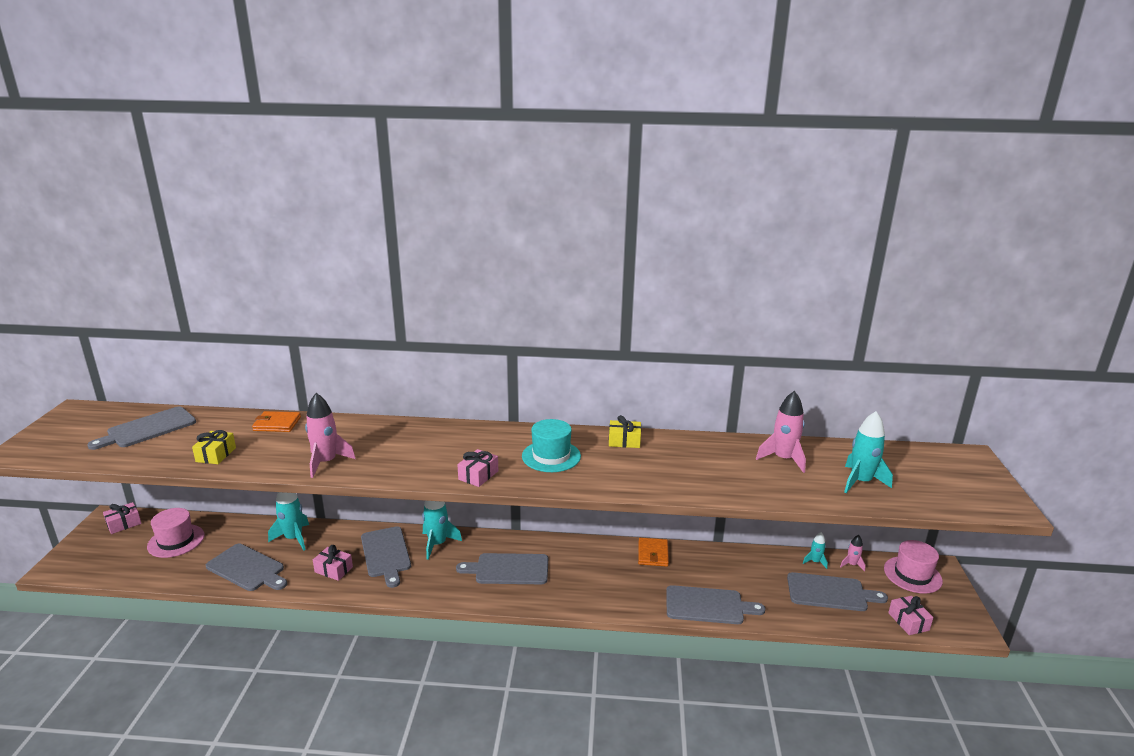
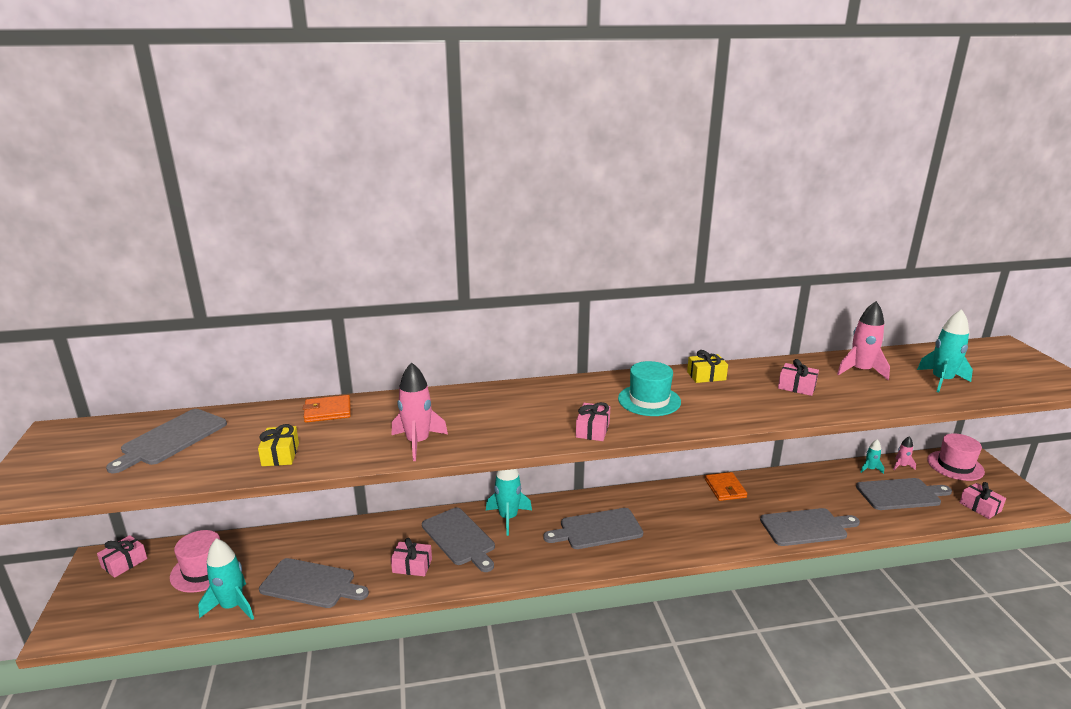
camera: 15 degrees left, 0 degrees up
(293, 538) = (345, 541): turquoise rocket -> turquoise rocket (232, 606)
(703, 465) = (796, 387): none -> pink gift

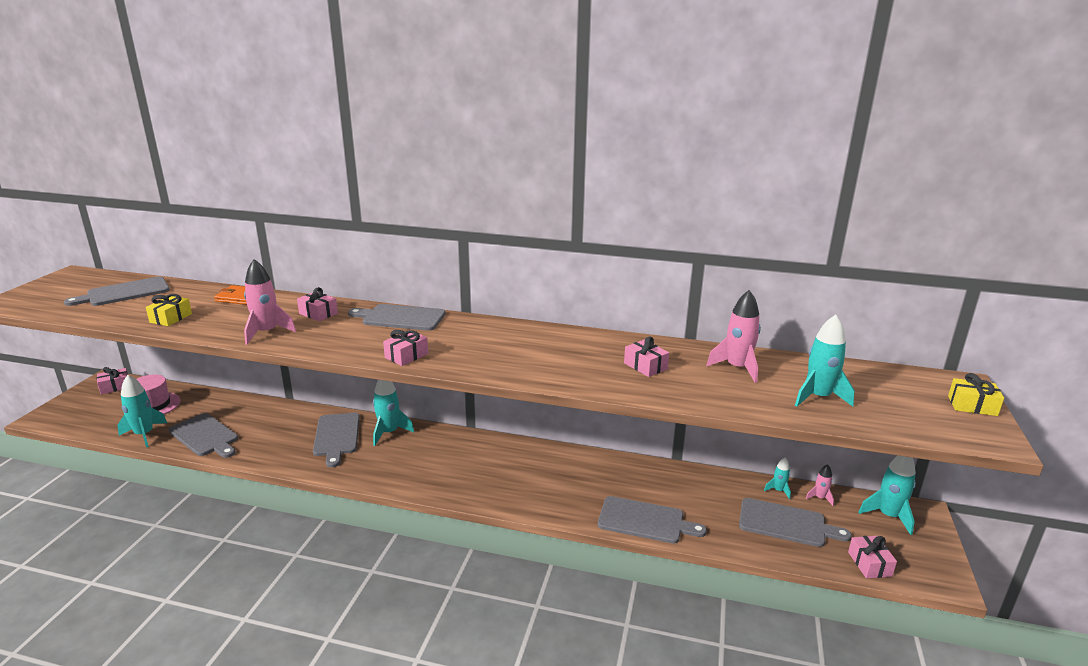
camera: 25 degrees right, 0 degrees up
(412, 566) = (282, 445): pink gift -> pink gift (318, 313)
(597, 529) = (449, 463): grey cutting board -> grey cutting board (400, 318)
(649, 400) = (488, 345): turquoise hat -> none
(706, 376) = (570, 338): yellow gift -> yellow gift (972, 406)
(725, 488) = (602, 464): orange wallet -> none
(955, 465) = (888, 516): pink hat -> turquoise rocket

